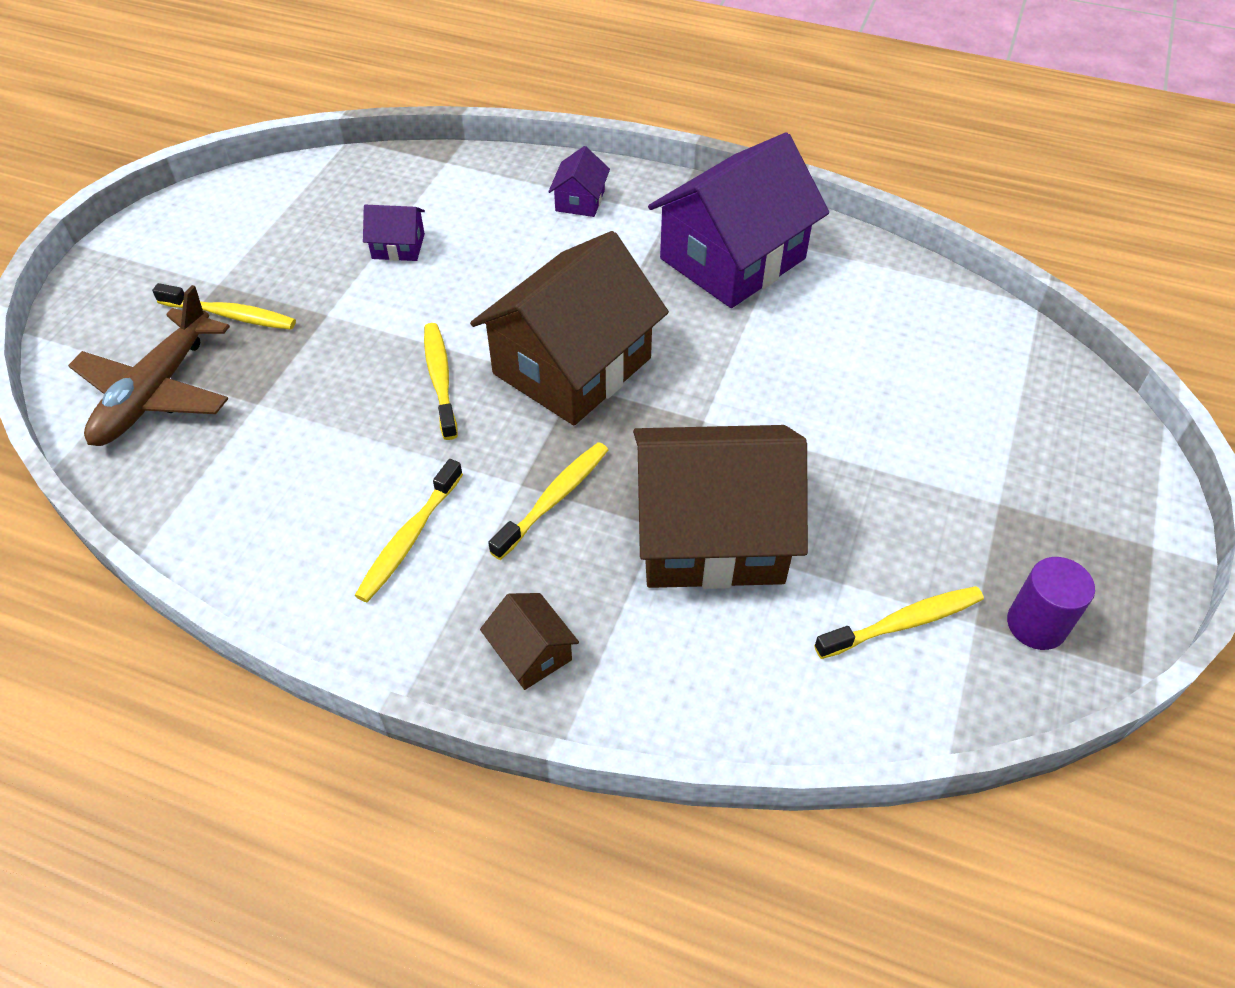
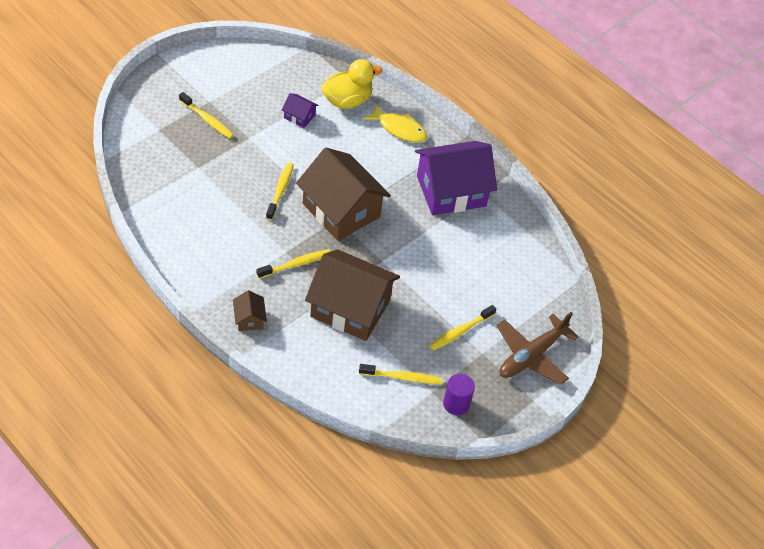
camera: 20 degrees right, 0 degrees up
(156, 392) = (159, 143): brown plane -> brown plane (531, 356)
(409, 539) = (228, 253): yellow toothbrush -> yellow toothbrush (460, 331)
(465, 192) = (347, 101): none -> yellow duck
(572, 366) = (341, 210): brown house -> brown house turned 75 degrees clockwise
(580, 200) = (399, 129): purple house -> yellow fish

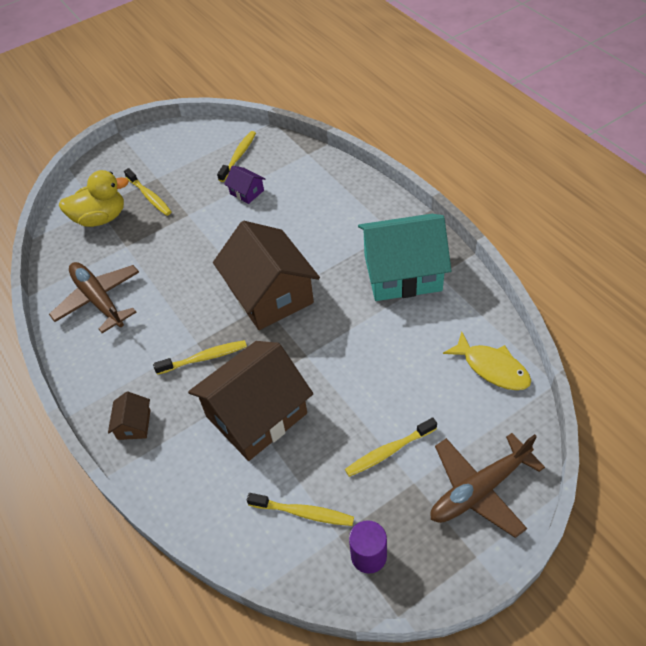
camera: 20 degrees right, 0 degrees up
(187, 216) = (98, 300): none -> brown plane
(280, 191) = (207, 271): yellow toothbrush -> yellow toothbrush (238, 156)
(347, 101) = (301, 175): yellow duck -> yellow duck (101, 218)
(350, 308) = (256, 415): brown house -> brown house turned 75 degrees counterclockwise
(399, 129) = (353, 203): yellow fish -> yellow fish (492, 368)
(451, 191) = (402, 273): purple house -> turquoise house

